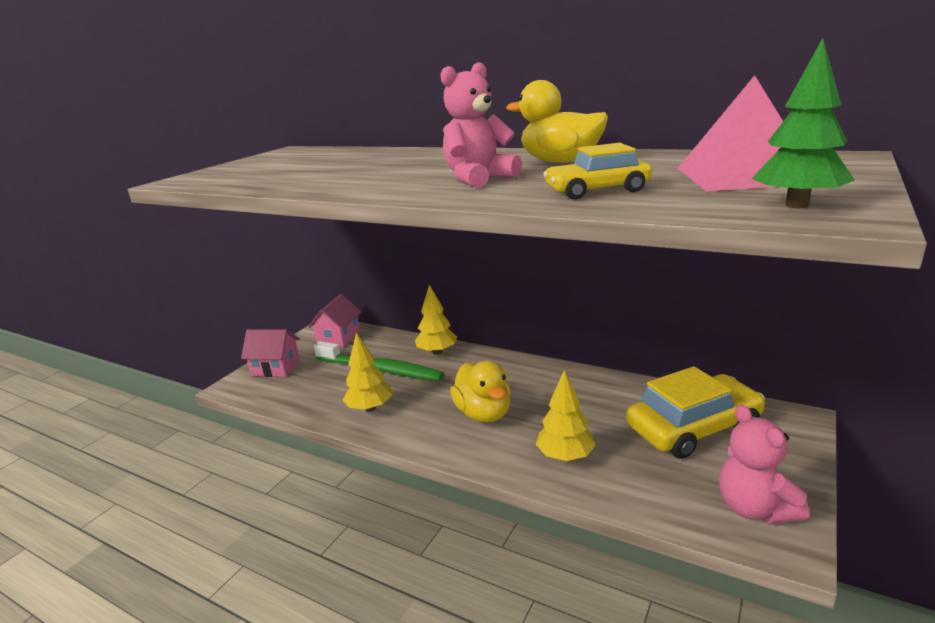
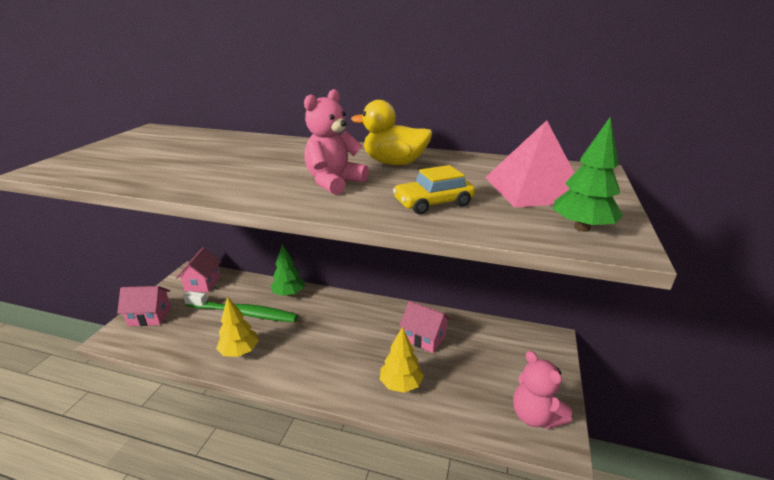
camera: 15 degrees left, 5 degrees up
(437, 352) = (289, 294): yellow tree -> green tree
(484, 413) = (334, 350): yellow duck -> none
(606, 407) = (424, 337): none -> pink house
(693, 428) = (487, 351): yellow car -> none

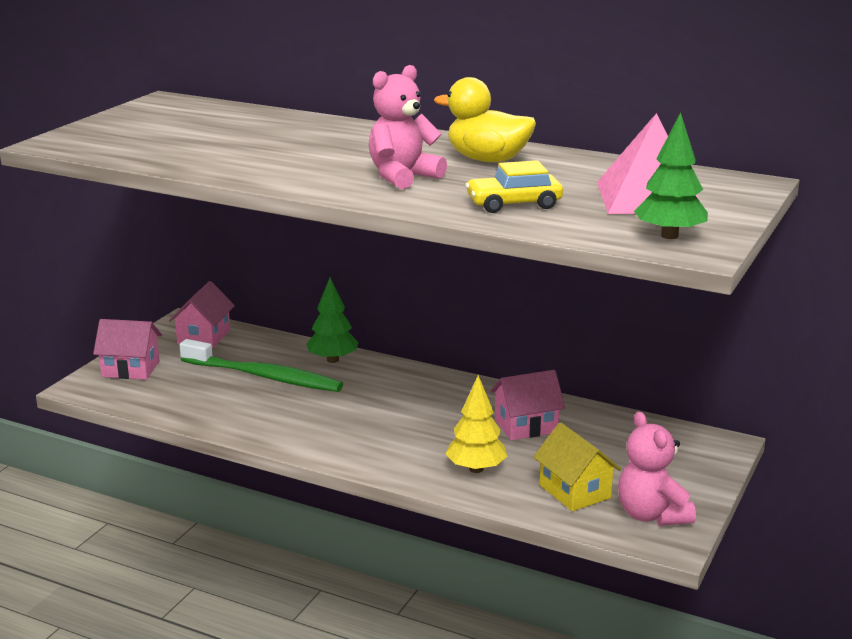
camera: 10 degrees right, 5 degrees down
(239, 351) = (257, 417): yellow tree -> none
(424, 337) = (526, 426): pink house -> pink house turned 60 degrees counterclockwise
(475, 398) = (575, 491): none -> yellow house

